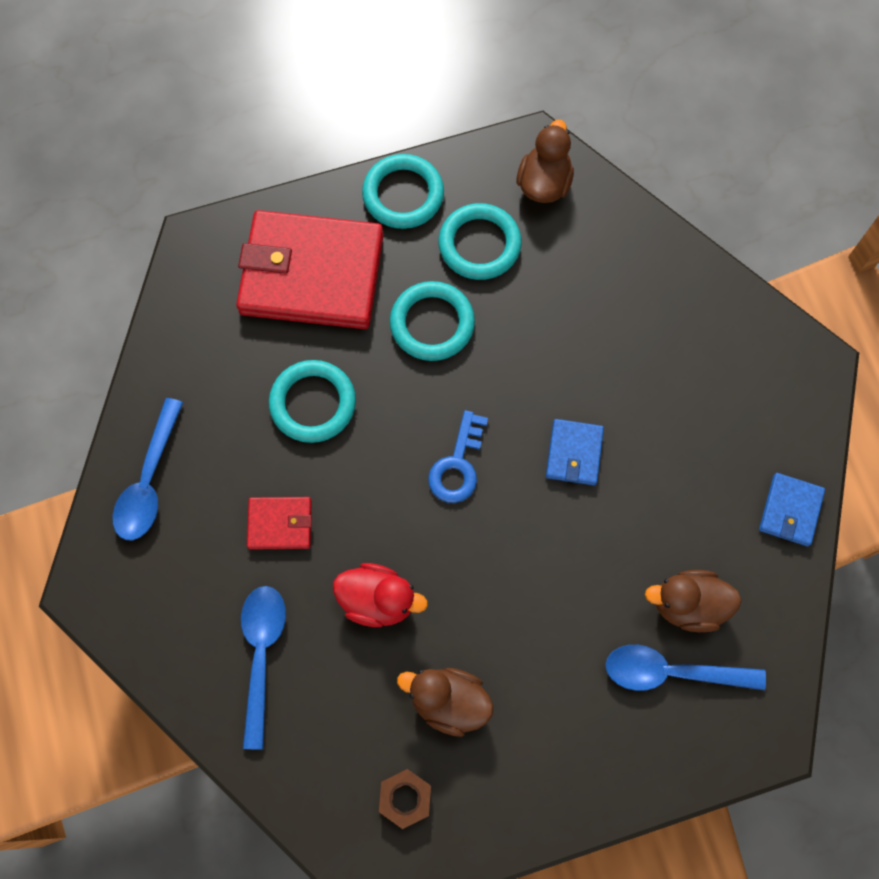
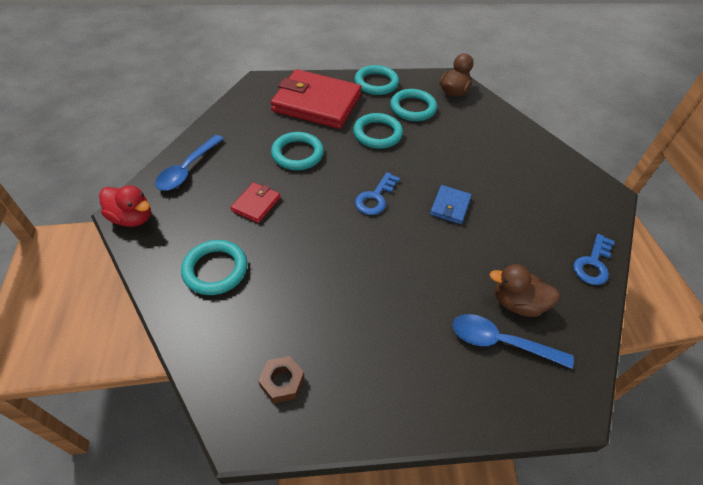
camera: 10 degrees right, 20 degrees down
(261, 656) = (215, 269): blue spoon -> turquoise ring
(280, 524) = (256, 204): red wallet -> red wallet turned 75 degrees counterclockwise
(378, 600) = (303, 255): red duck -> red duck (132, 218)
(448, 702) = (333, 325): brown duck -> none
(790, 510) = (593, 264): blue wallet -> blue key

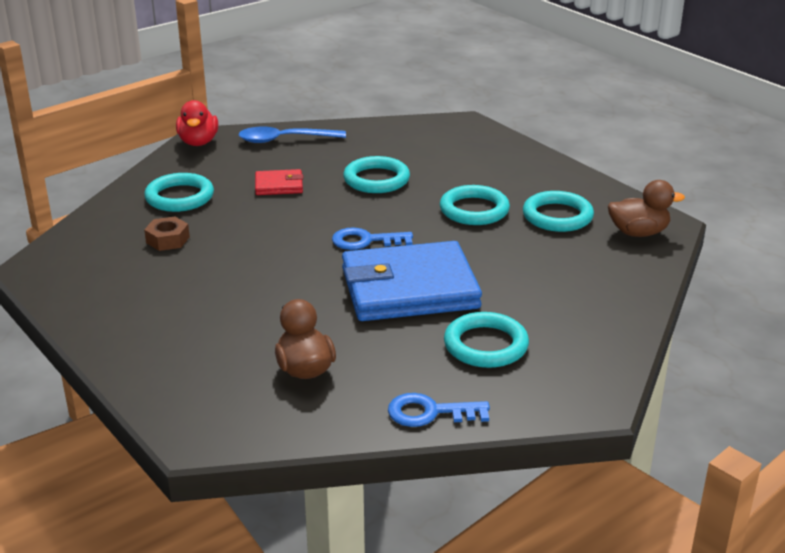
camera: 60 degrees right, 20 degrees down
(282, 382) = (91, 268): brown nut -> brown nut (168, 240)
(317, 103) = (475, 161): red wallet -> none
(376, 83) = (569, 180): turquoise ring -> turquoise ring (485, 345)
(450, 206) = (409, 288): blue wallet -> blue wallet, size x2.25
(501, 342) = (238, 371): blue spoon -> none

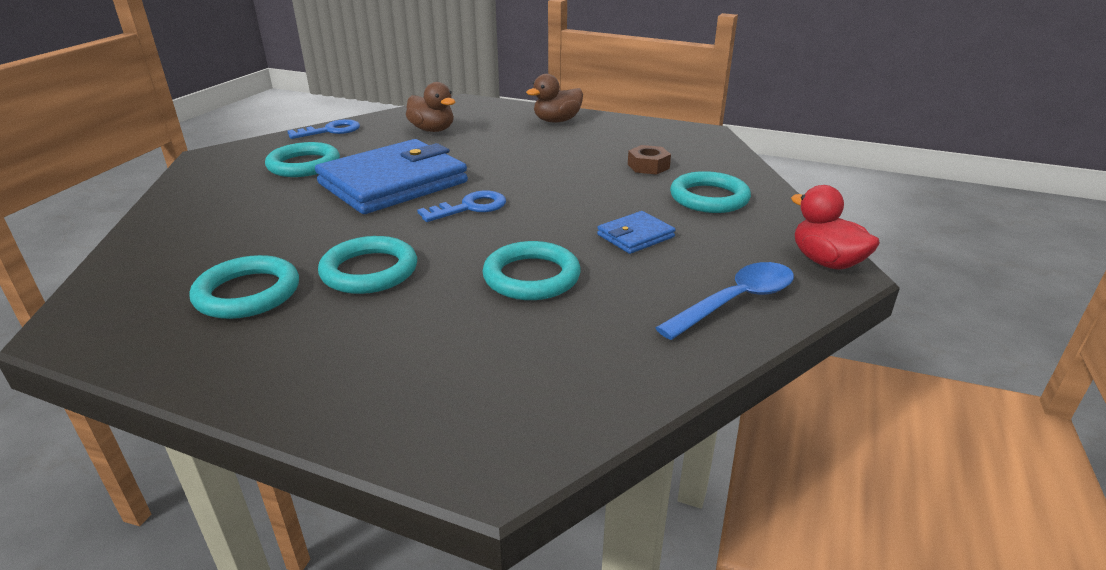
camera: 150 degrees right, 0 degrees up
(279, 185) = (635, 236): red wallet -> blue wallet
(638, 233) = (124, 300): brown duck -> brown duck (557, 121)

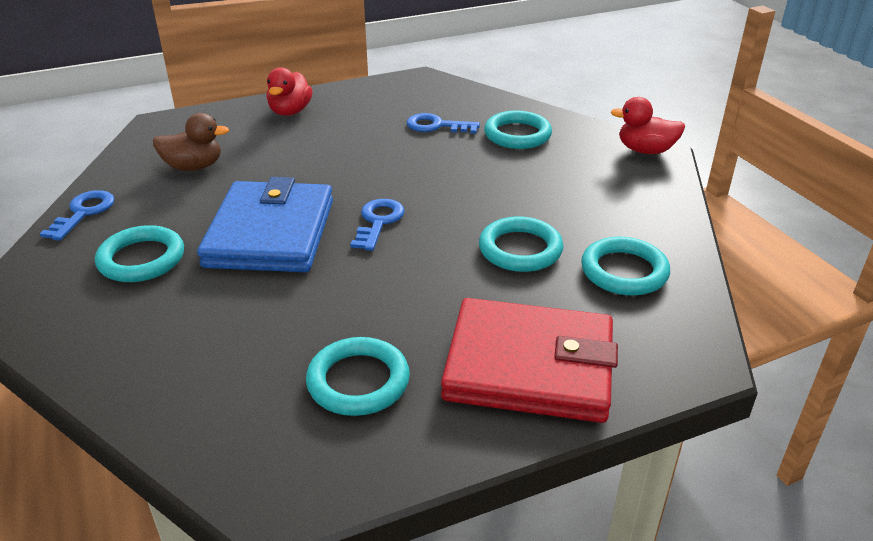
camera: 45 degrees left, 5 degrees up
(357, 359) = (529, 366): none -> red wallet
(369, 271) = (410, 309): turquoise ring -> turquoise ring (624, 271)
(557, 121) = (290, 111): brown duck -> red duck
(635, 236) = (525, 186): blue wallet -> none
(648, 166) = (436, 126): brown nut -> blue key
(735, 302) = (646, 201): blue spoon -> none

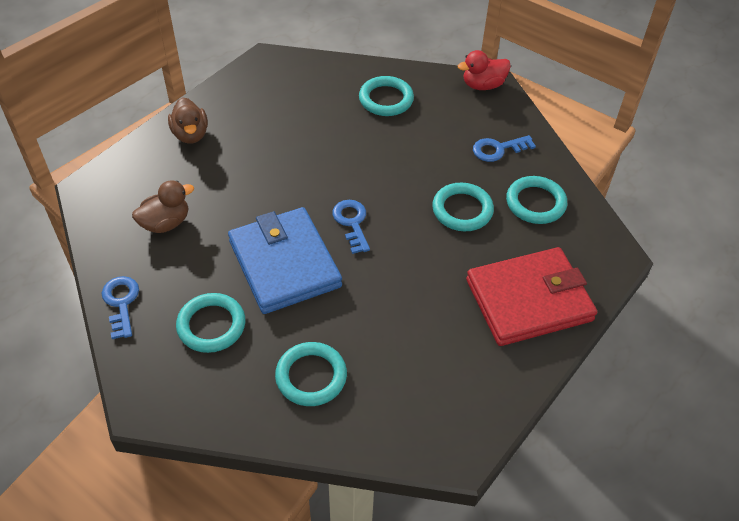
camera: 30 degrees left, 15 degrees up
(290, 111) = (190, 134): red duck -> brown duck
(358, 381) = (441, 355): turquoise ring -> turquoise ring (311, 376)
(436, 126) = (320, 110): blue key -> blue key (498, 149)

